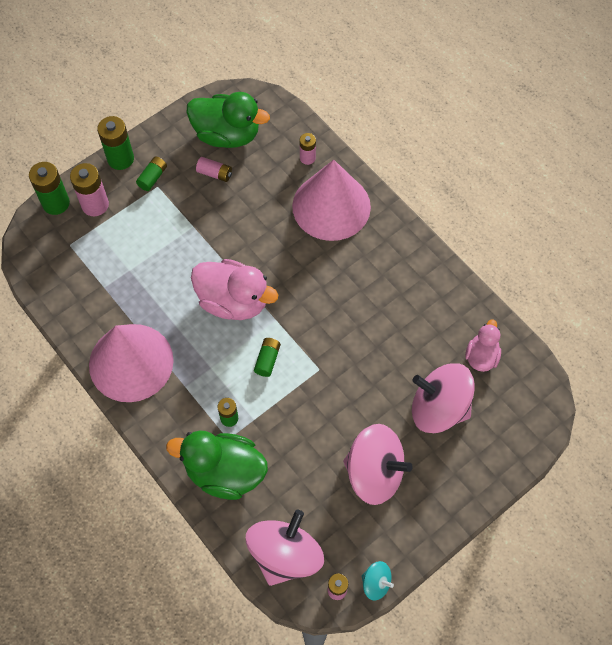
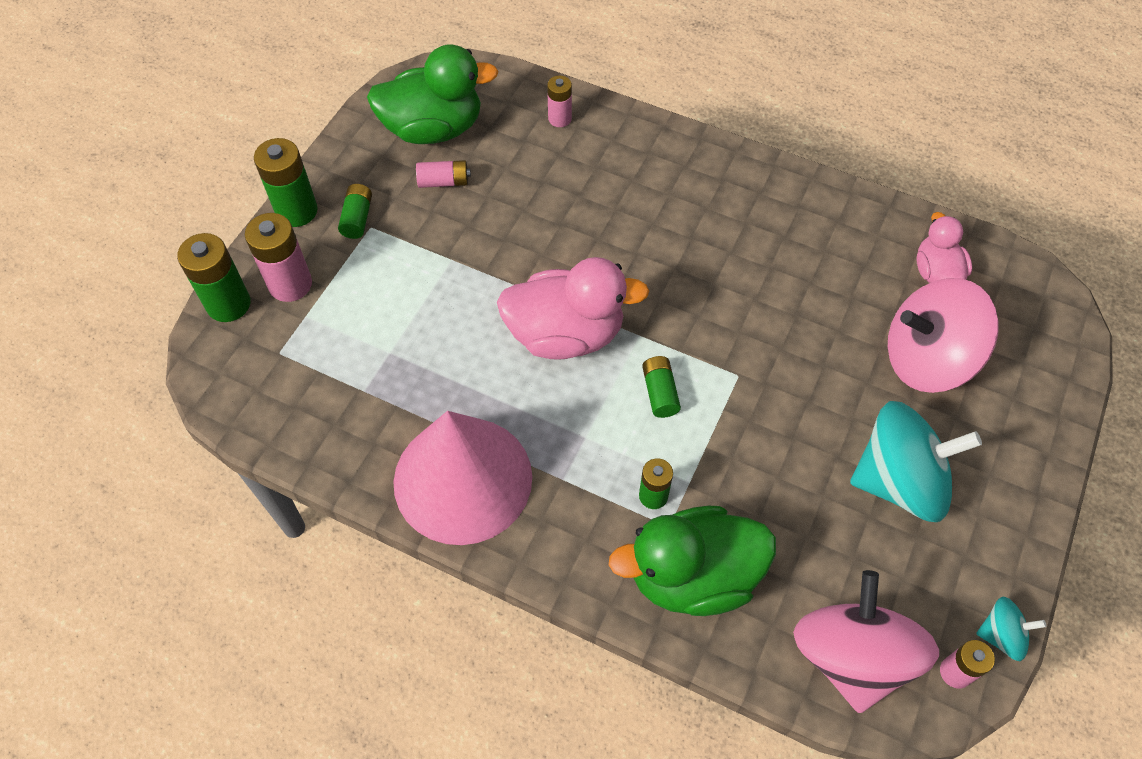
camera: 25 degrees left, 5 degrees down
(331, 206) = (627, 165): pink cone -> none
(374, 472) = (899, 481): pink spinning top -> turquoise spinning top

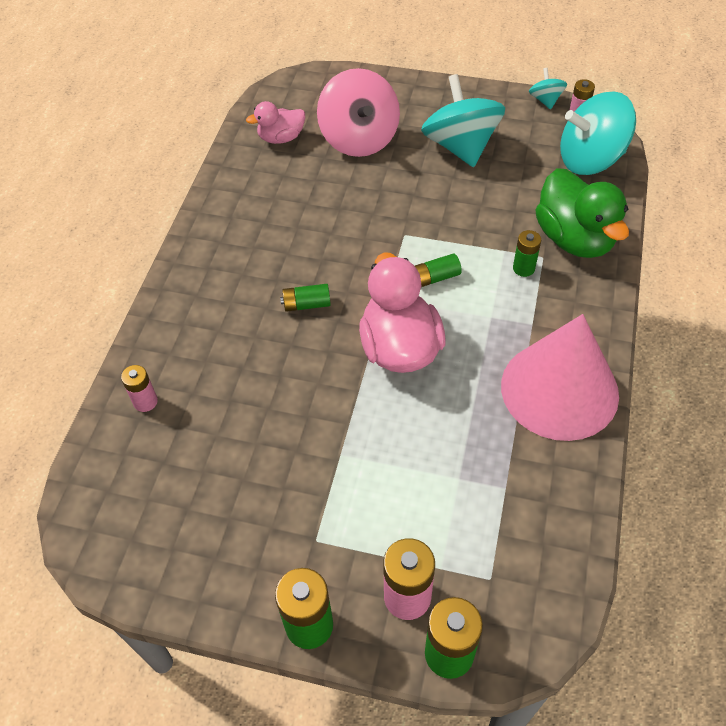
camera: 100 degrees left, 5 degrees down
(357, 218) = (307, 556): green battery -> green battery (306, 304)
(433, 129) = (170, 516): green duck -> none
(444, 182) = (244, 486): pink battery -> none
(851, 656) = (590, 160): pink spinning top -> turquoise spinning top

